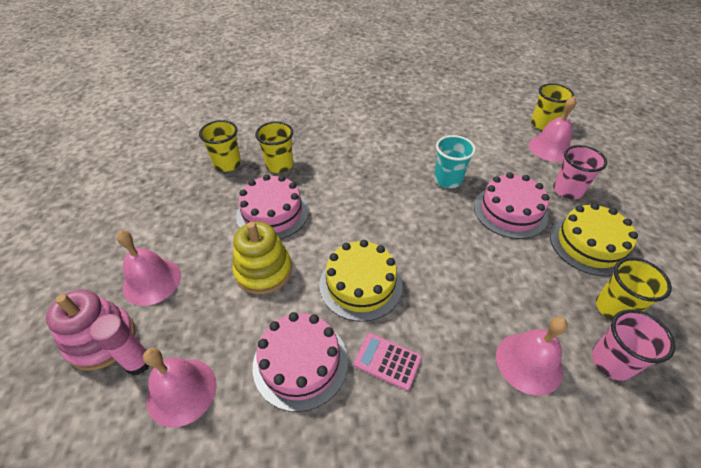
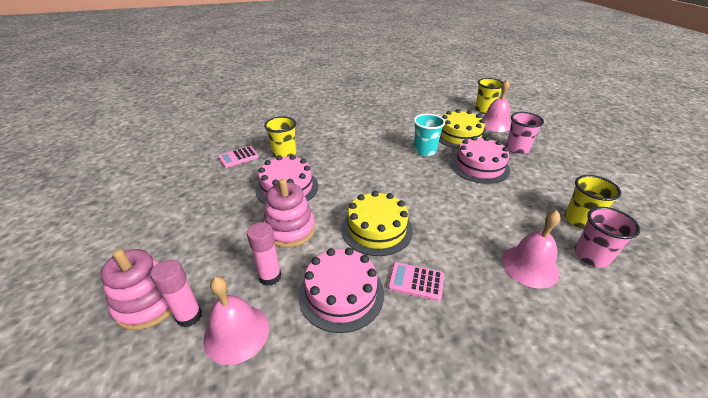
camera: 10 degrees left, 10 degrees down
(152, 281) = (188, 250): pink bell -> none
(227, 164) = (238, 157): yellow cup -> pink calculator
(229, 328) = (270, 277): none -> pink glue stick
(263, 270) = (290, 229): yellow stacking toy -> pink stacking toy
(589, 244) = (546, 181): yellow cake -> yellow cake (459, 136)

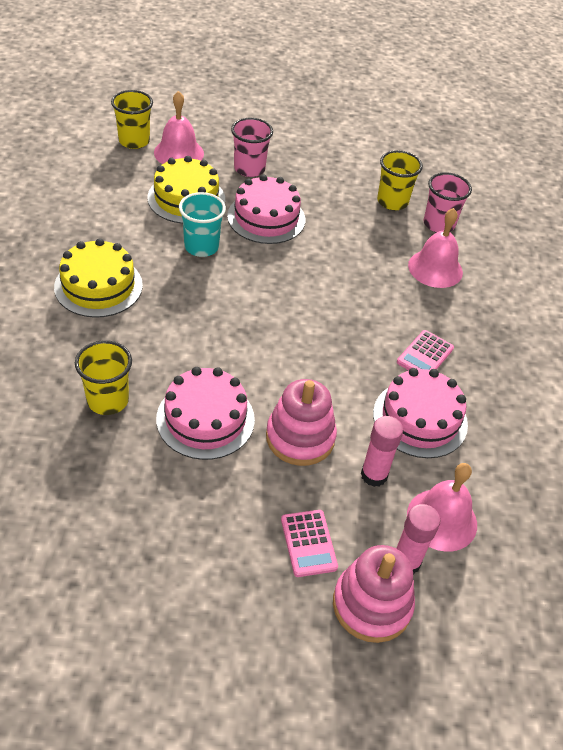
camera: 75 degrees left, 10 degrees up
(238, 157) = (77, 464): pink calculator -> pink calculator (308, 543)
(376, 229) = (336, 356): yellow cake -> yellow cake (98, 286)

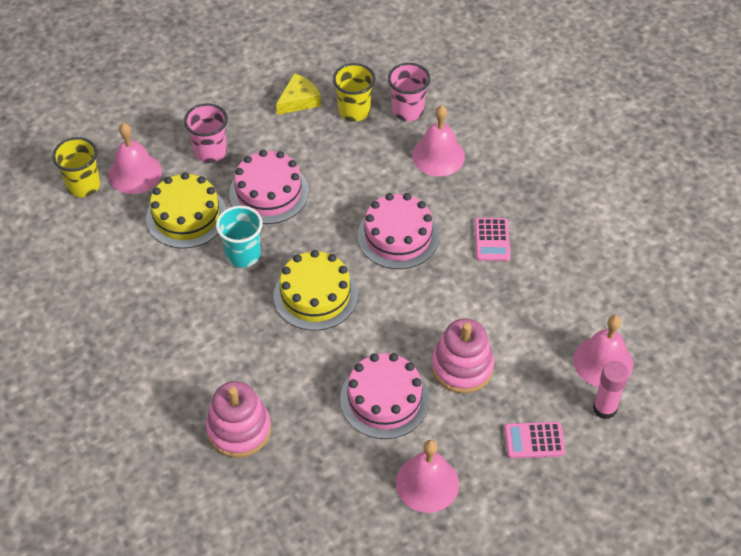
camera: 30 degrees left, 5 degrees up
(98, 286) = (197, 345): yellow cake -> yellow cake (315, 295)
(108, 400) = (301, 434): yellow cup -> none
(173, 512) = (427, 483): none -> pink bell
(308, 543) = (534, 440): pink calculator -> pink calculator turned 135 degrees clockwise
(354, 172) = (299, 100): none -> yellow cheese
(372, 605) = (607, 453): pink stacking toy -> pink stacking toy (239, 429)
(374, 475) = (534, 360): pink glue stick -> none
(420, 419) = (529, 295): pink cake -> pink cake (398, 236)

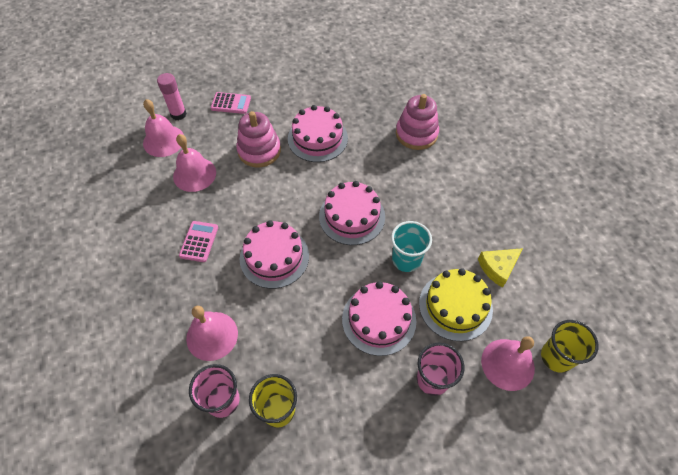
camera: 170 degrees left, 5 degrees up
(299, 100) = (334, 437): yellow cheese -> yellow cheese (498, 268)
(315, 295) = (352, 216): yellow cake -> pink cake
(427, 483) = (304, 91): pink bell -> pink bell (194, 174)

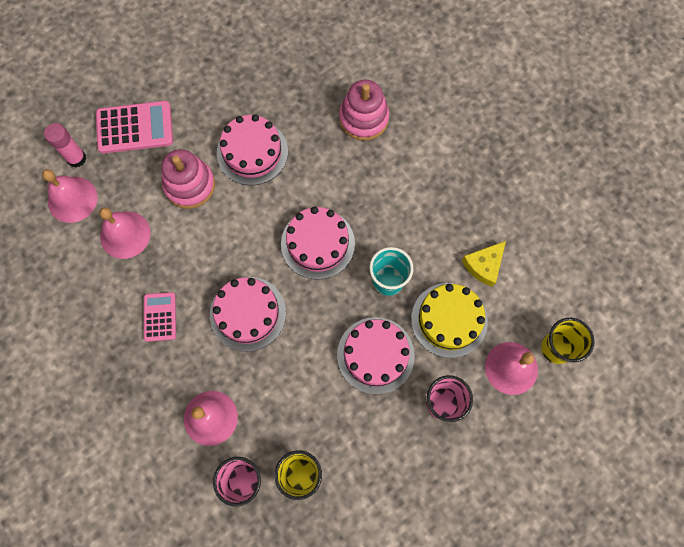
camera: 15 degrees left, 15 degrees up
(231, 103) = (135, 128): pink calculator -> pink calculator, size x1.66

